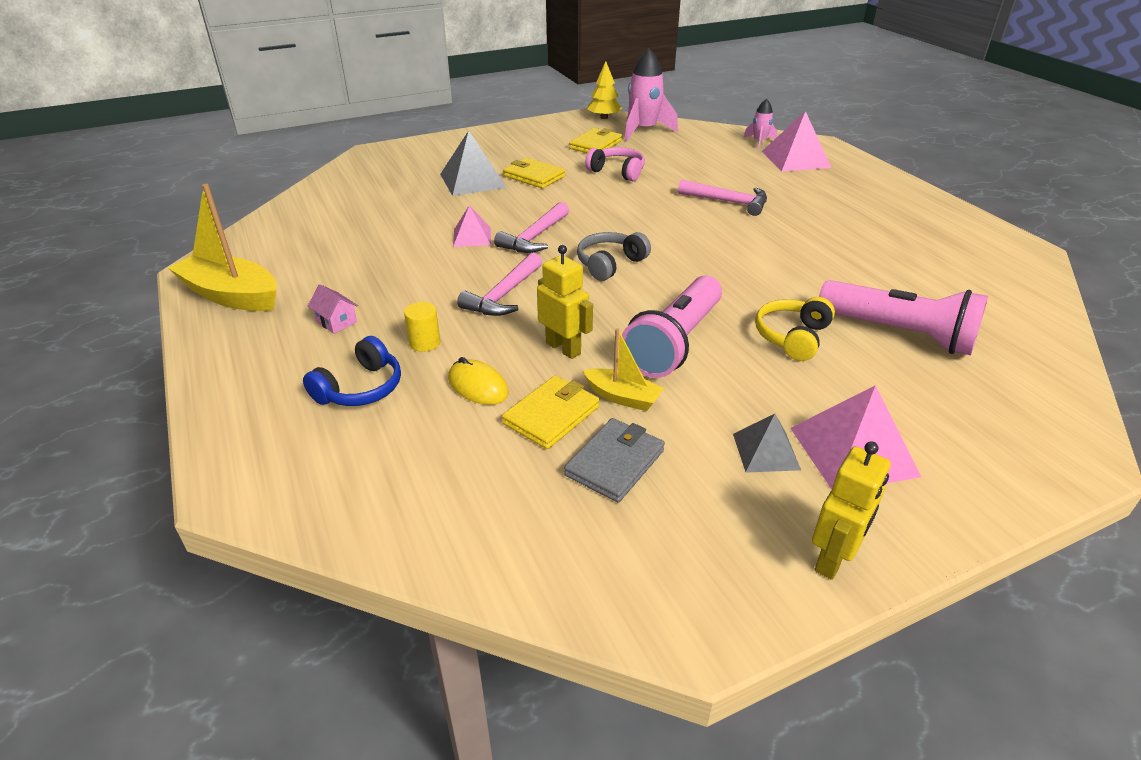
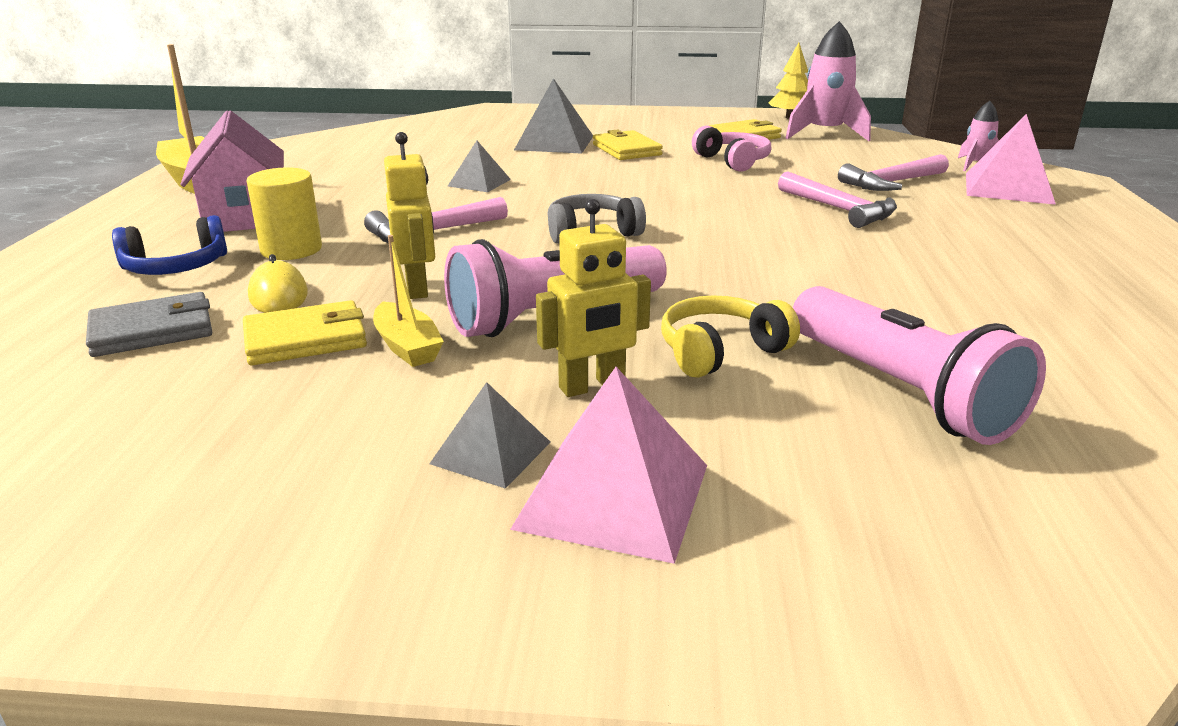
camera: 30 degrees right, 10 degrees down
(336, 322) = (244, 216): pink house -> pink house, size x2.24
(425, 343) = (291, 249): yellow cylinder -> yellow cylinder, size x1.56
(472, 237) = (479, 182): pink pyramid -> grey pyramid
(534, 237) = (544, 195): pink hammer -> pink hammer (892, 183)
(615, 463) = (296, 401): grey wallet -> grey wallet (152, 330)
(833, 558) = (385, 602): yellow robot -> yellow robot (592, 386)

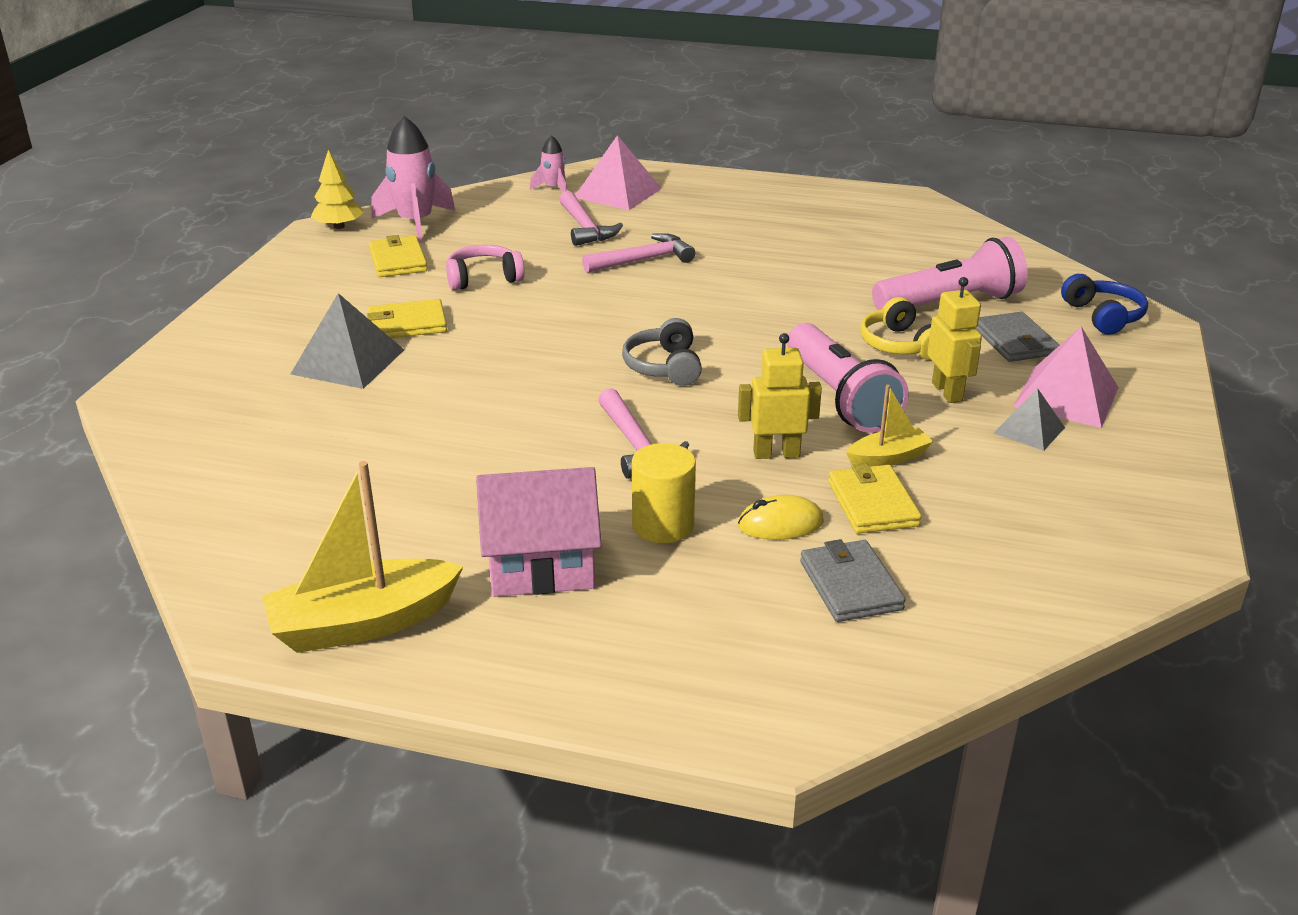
camera: 80 degrees left, 5 degrees up
(176, 267) = (697, 594): blue headphones -> blue headphones (1103, 316)
(479, 182) = (484, 415): grey pyramid -> none
(798, 449) = (1015, 341): none -> grey wallet

